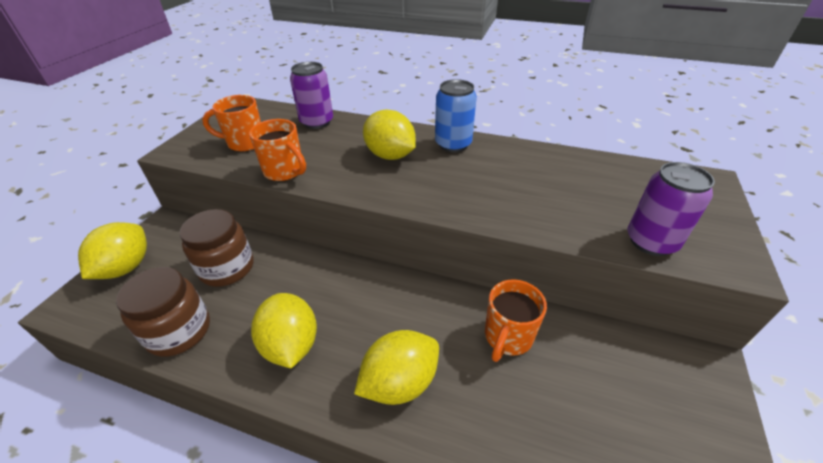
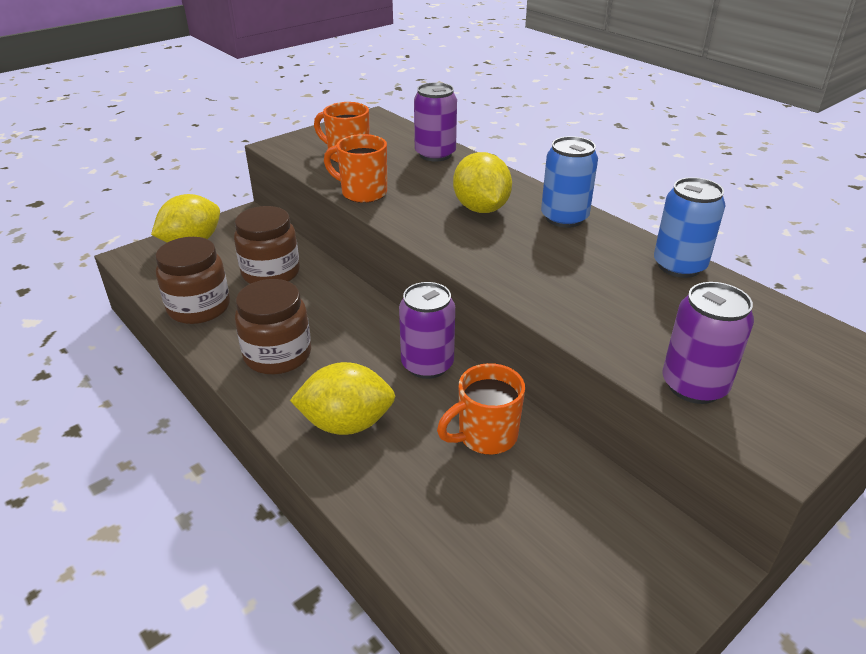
camera: 30 degrees right, 5 degrees down
(285, 172) = (362, 193): orange mug -> orange mug turned 135 degrees clockwise
(291, 345) = (277, 355): yellow lemon -> brown jar
(419, 296) = (427, 364): none -> purple can
(554, 155) = (679, 266): none -> blue can

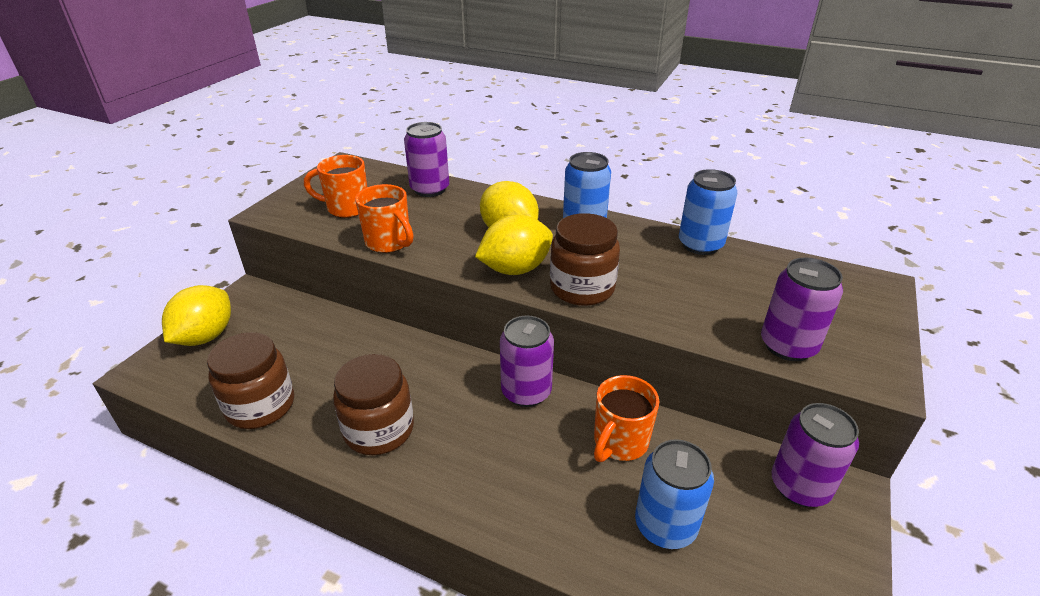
camera: 25 degrees left, 0 degrees up
(271, 273) = (315, 345): brown jar -> brown jar (582, 288)
(346, 423) = (492, 477): yellow lemon -> yellow lemon (515, 269)
(362, 193) = (389, 243): orange mug -> orange mug turned 135 degrees counterclockwise
(476, 520) = (665, 525): none -> blue can
(649, 541) = (799, 486): none -> purple can

